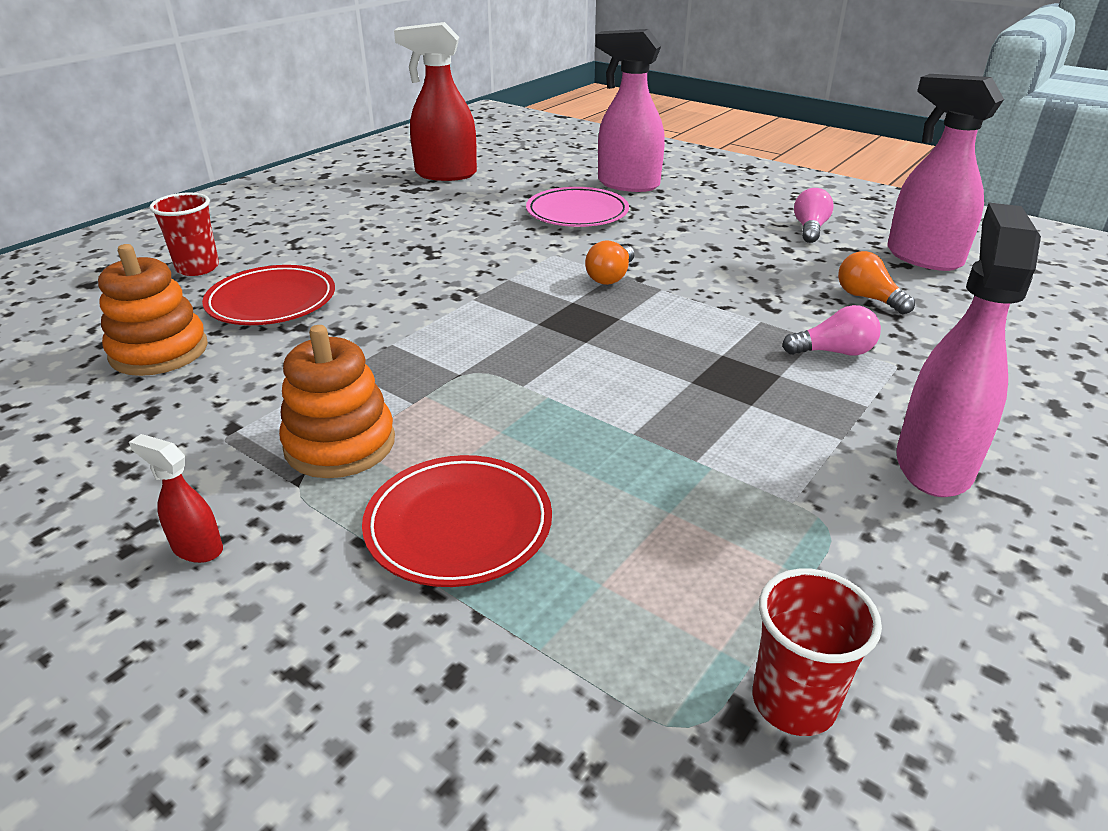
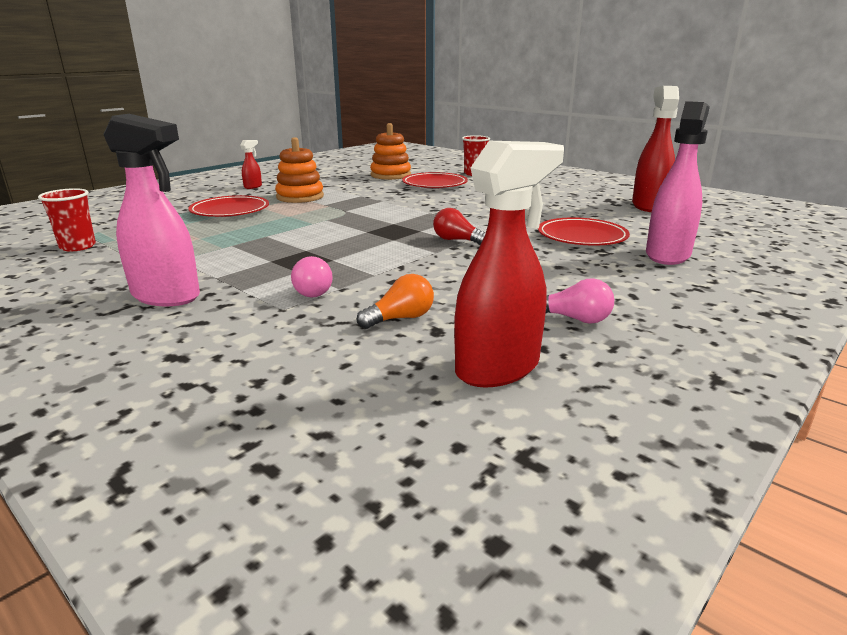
camera: 95 degrees right, 10 degrees down
(577, 213) = (582, 236): pink plate -> red plate
(611, 277) = (457, 240): orange light bulb -> red light bulb
(922, 257) = (498, 368): pink spray bottle -> red spray bottle

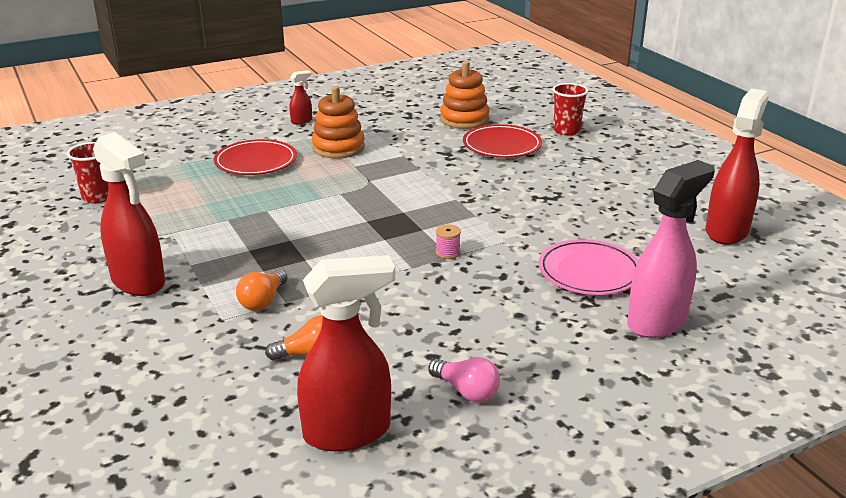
camera: 20 degrees right, 5 degrees up
(167, 296) = (139, 282): pink spray bottle -> red spray bottle
(316, 290) = (263, 301): pink light bulb -> orange light bulb
(457, 240) = (447, 253): red light bulb -> pink spool
(582, 236) = (589, 272): red plate -> pink plate

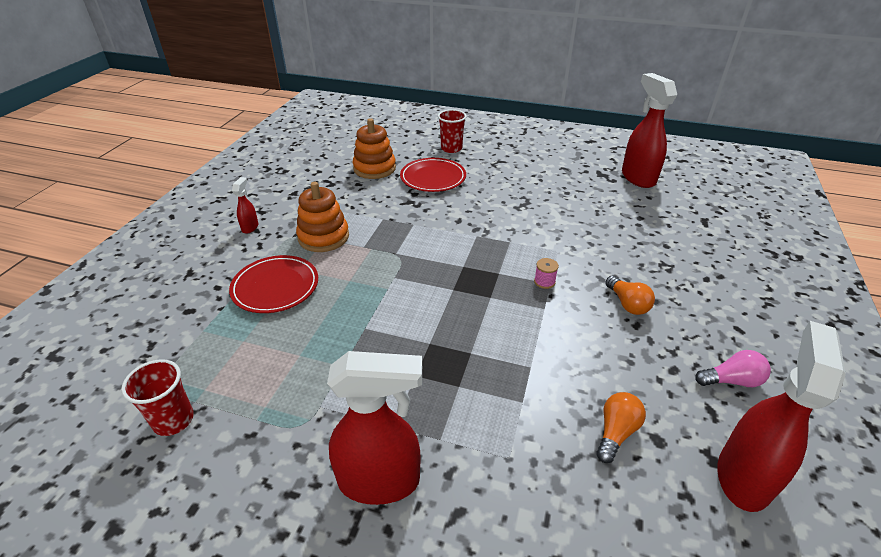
camera: 45 degrees left, 10 degrees up
(263, 301) = (507, 414): orange light bulb -> orange light bulb (627, 304)
(589, 272) = (632, 245): pink plate -> none
(657, 321) = (712, 257): pink spray bottle -> none

